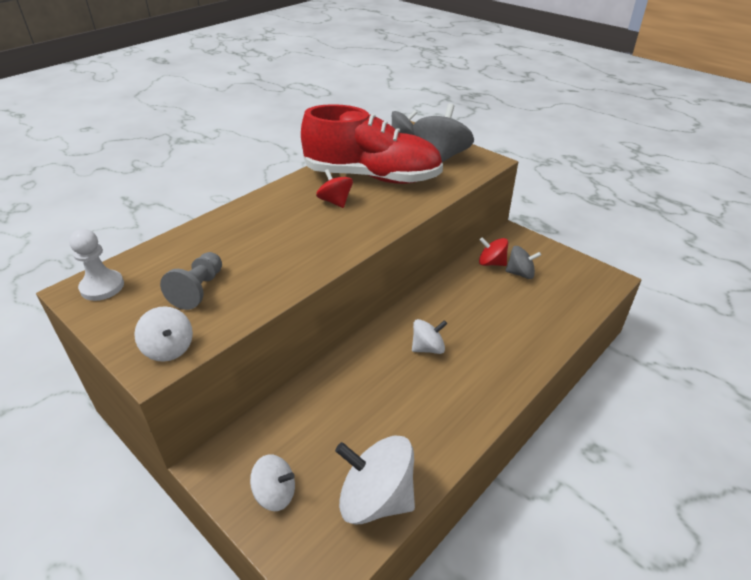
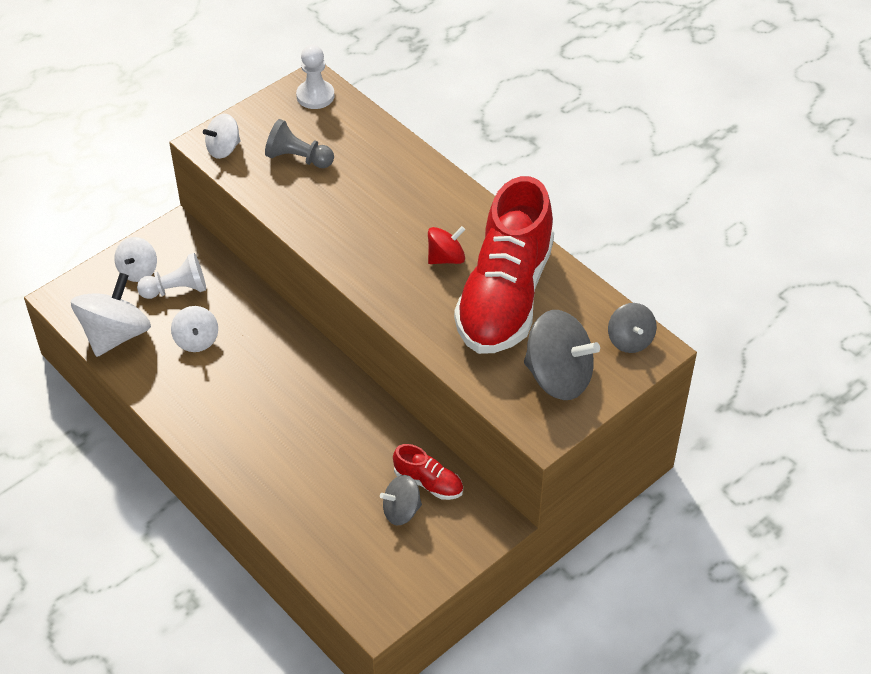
camera: 95 degrees right, 10 degrees up
(305, 449) = (176, 289): none -> white pawn
(428, 348) = (281, 392): white spinning top -> white spinning top (196, 340)
(491, 263) = (428, 482): red spinning top -> red shoe
(520, 273) = (401, 511): grey spinning top -> grey spinning top turned 60 degrees clockwise

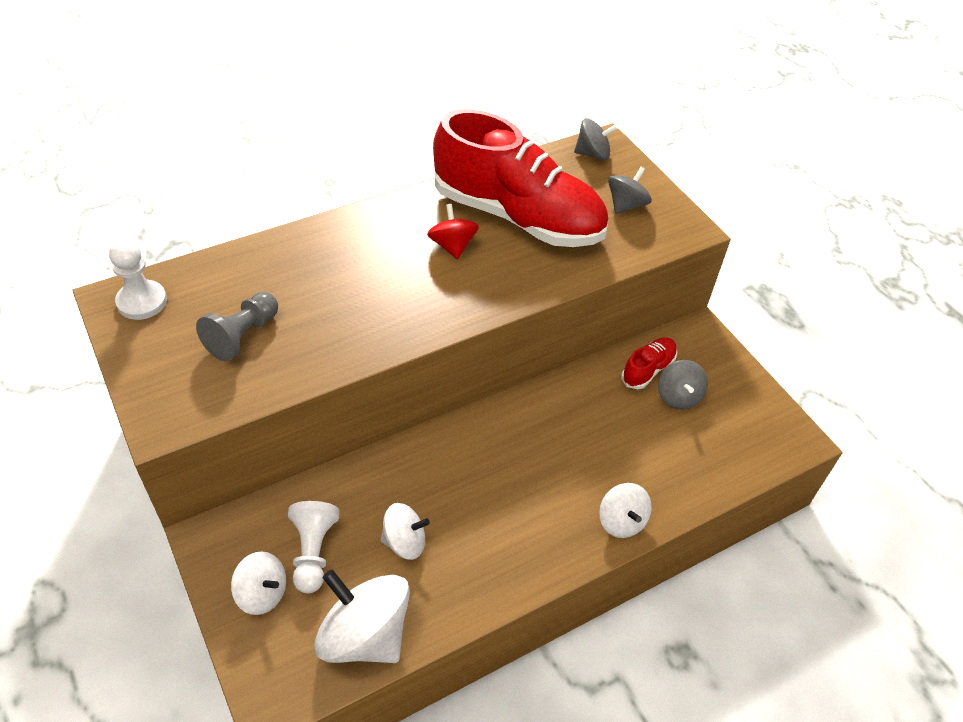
camera: 80 degrees left, 0 degrees up
(223, 149) = (185, 406): white spinning top -> white spinning top (621, 521)
(558, 377) = (626, 205): grey spinning top -> grey spinning top, size x0.57

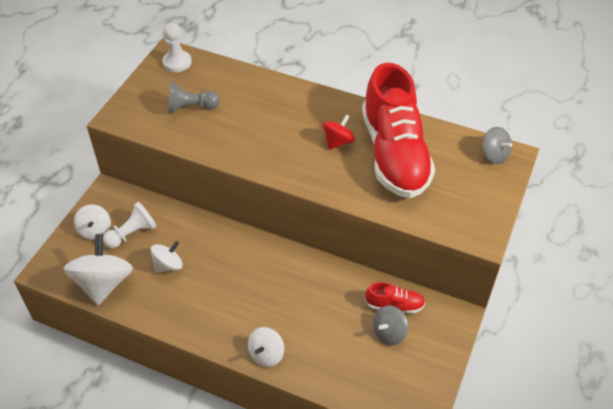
camera: 55 degrees right, 0 degrees up
(404, 542) = (168, 265): white spinning top -> white spinning top turned 90 degrees counterclockwise
(626, 205) = (466, 196): grey spinning top -> none

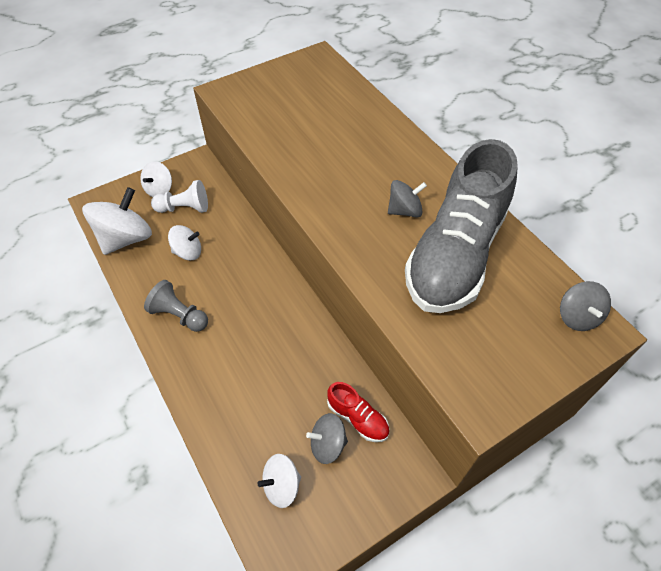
camera: 35 degrees right, 5 degrees up
(177, 62) = (317, 66): white pawn -> none
(191, 107) = (292, 111): grey pawn -> grey pawn (179, 315)
(266, 354) = (195, 388): white spinning top -> white spinning top (281, 485)
(338, 142) = (404, 210): red spinning top -> grey spinning top
(394, 154) = (455, 254): red shoe -> grey shoe

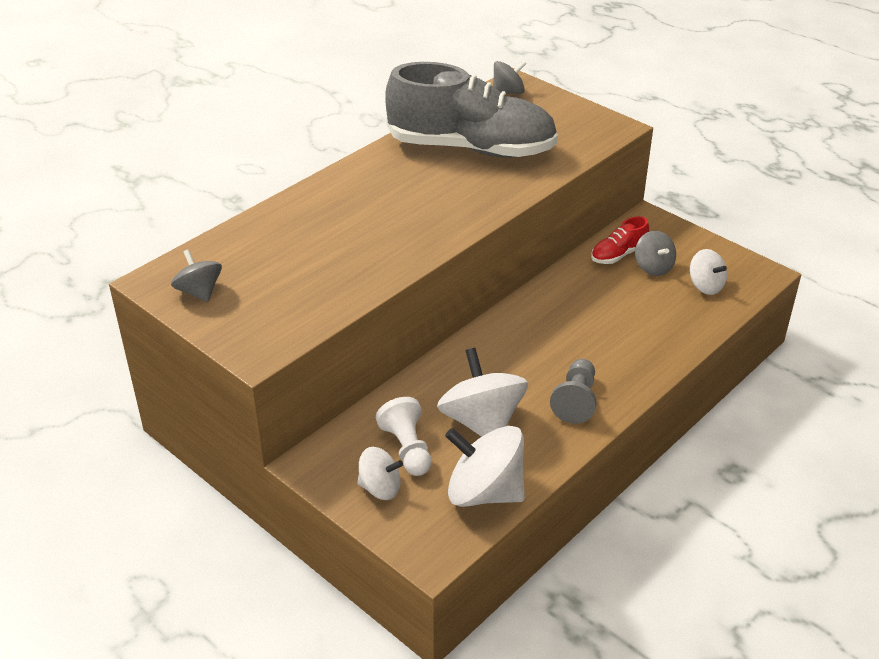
camera: 105 degrees left, 15 degrees down
(188, 252) = (482, 422): white spinning top -> white spinning top, size x1.76
(357, 418) = (618, 254): red shoe -> red shoe turned 150 degrees counterclockwise
(404, 210) = (428, 180): grey spinning top -> grey spinning top (199, 292)

